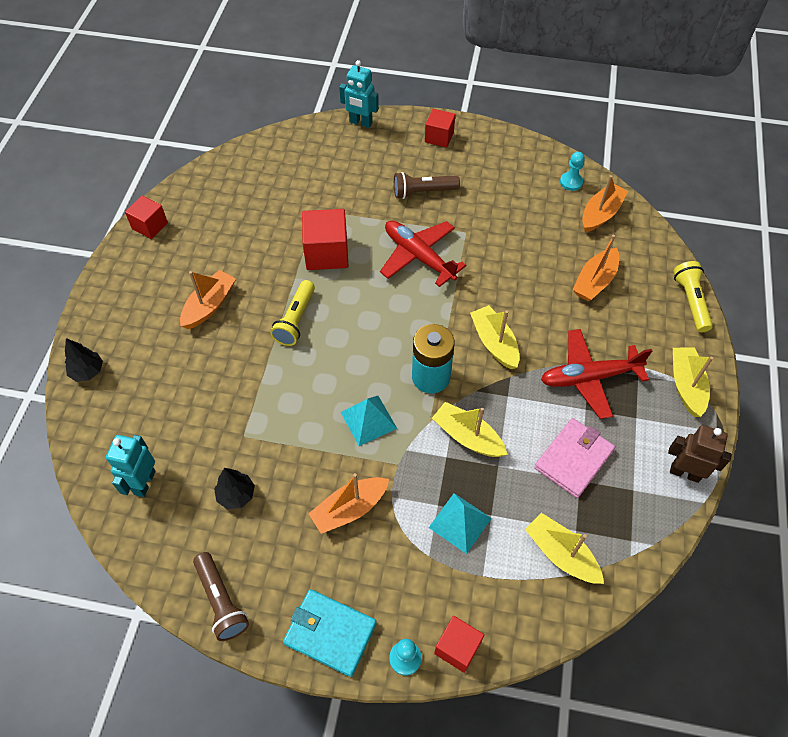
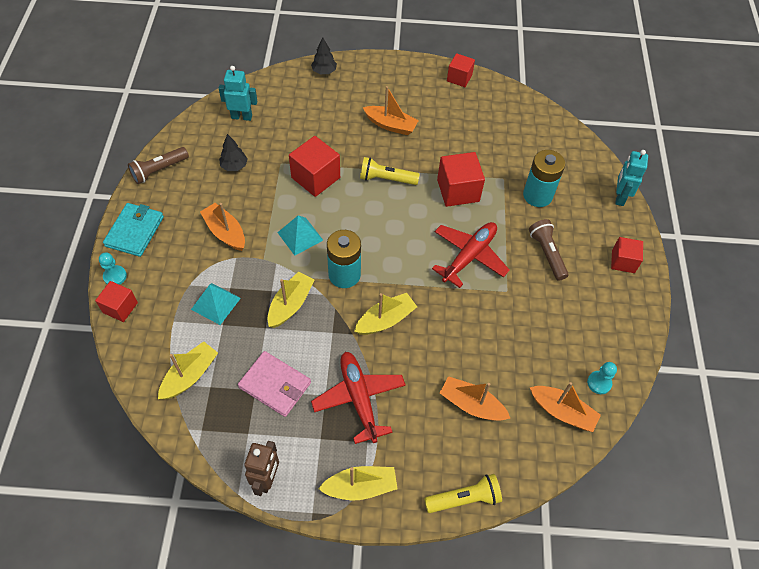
camera: 80 degrees right, 0 degrees up
(278, 396) = (315, 177): none -> red cube
(346, 185) = (537, 195): none -> turquoise battery

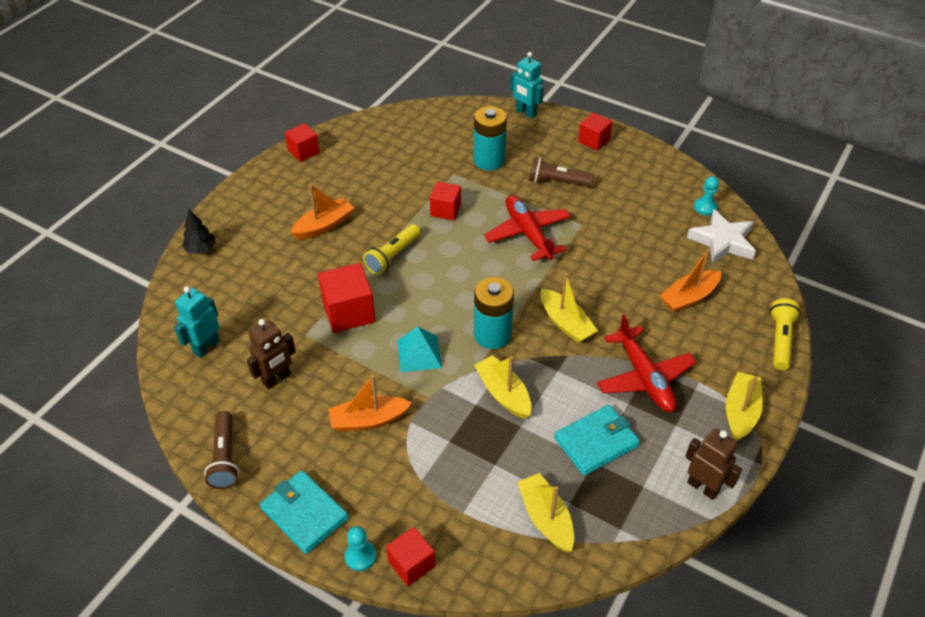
camera: 60 degrees left, 10 degrees down
(215, 303) = (462, 462): turquoise pyramid -> none
(234, 166) = (277, 379): black tree -> brown robot
(275, 385) = (596, 442): pink wallet -> turquoise wallet
(359, 398) = (644, 377): red plane -> red plane turned 120 degrees counterclockwise
(385, 320) = (565, 323): yellow boat -> yellow boat turned 150 degrees clockwise
(458, 190) = (445, 210): red cube -> red cube, size x0.63
(562, 412) = (722, 241): orange boat -> white star

